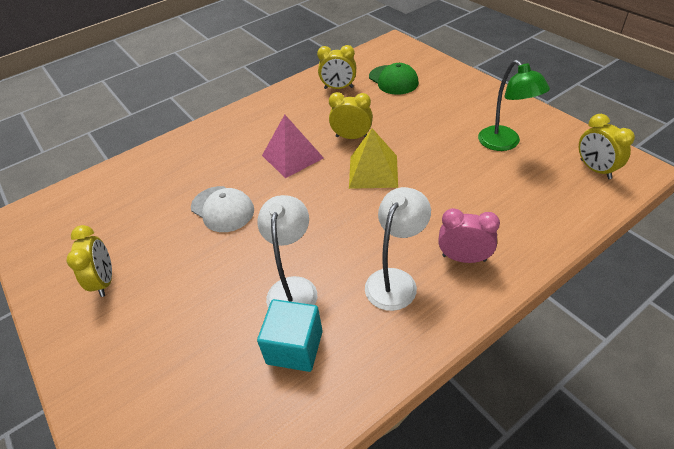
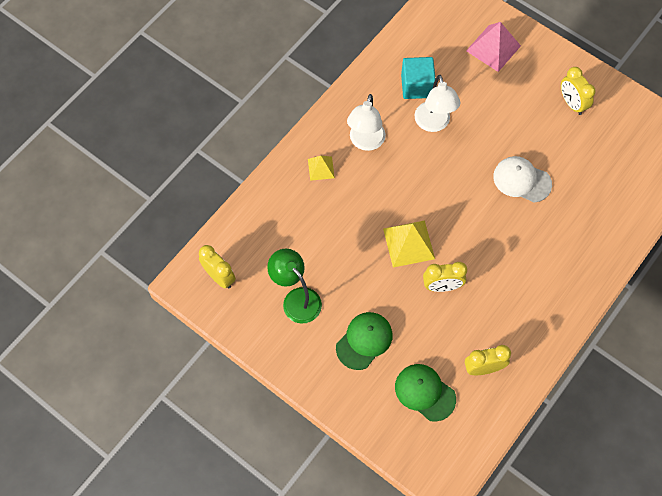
camera: 160 degrees right, 20 degrees up
(292, 156) = (489, 250): pink pyramid -> pink pyramid (493, 48)
(439, 111) = (364, 341): none -> green cap
(464, 258) = (321, 168): pink clock -> yellow pyramid

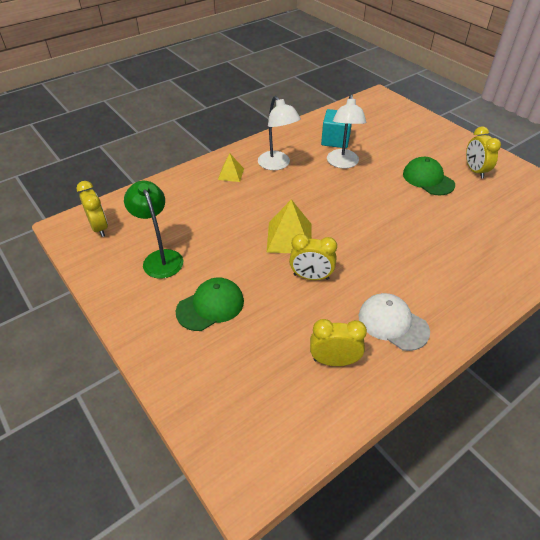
camera: 15 degrees right, 20 degrees down
(365, 142) = (277, 165): white lamp -> white lamp turned 60 degrees counterclockwise
(425, 392) = (257, 370): green cap -> green cap (428, 179)
(493, 48) = (409, 129): pink pyramid -> none
(521, 180) = (416, 212): white cap -> white cap (392, 323)

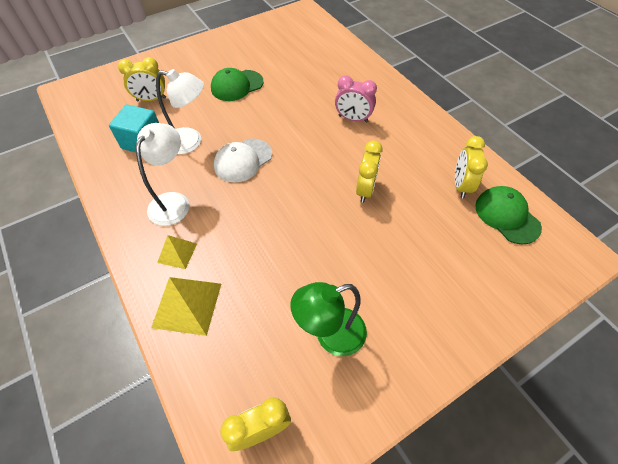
camera: 85 degrees left, 10 degrees up
(210, 306) = (406, 278): green cap -> green cap (507, 216)
(277, 165) = (173, 201): white lamp -> white lamp turned 45 degrees counterclockwise
(289, 237) = (307, 202): yellow pyramid -> yellow pyramid (187, 305)
(392, 323) = (418, 143): white cap -> white cap (243, 160)
(412, 265) = (353, 119): none -> pink clock
(475, 171) = (233, 55): yellow clock -> yellow clock (151, 99)

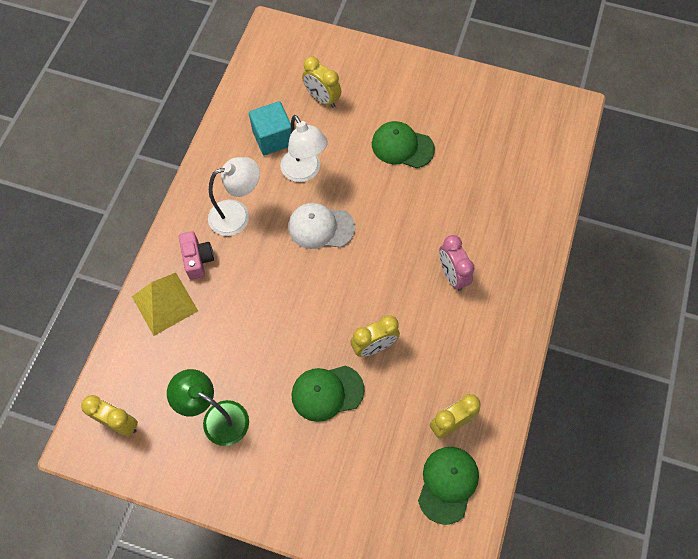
camera: 50 degrees right, 10 degrees up
(177, 253) = (197, 259): yellow pyramid -> pink camera
(376, 241) = (327, 392): none -> green cap

